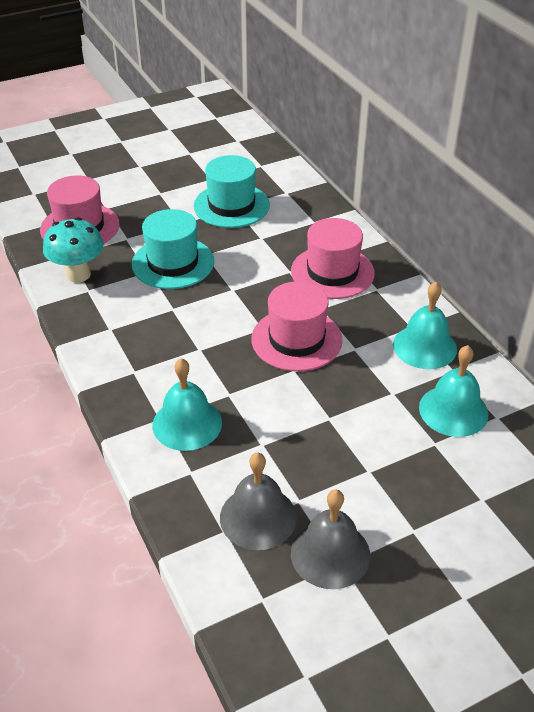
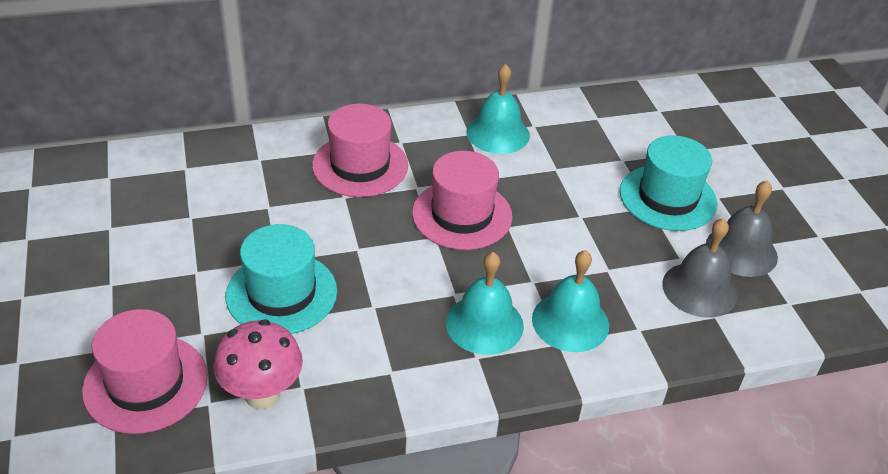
camera: 80 degrees left, 0 degrees up
(78, 274) = (262, 395): turquoise mushroom -> pink mushroom
(231, 205) = (185, 220): turquoise hat -> turquoise hat (668, 198)
(453, 410) = (585, 139): turquoise bell -> turquoise bell (484, 324)

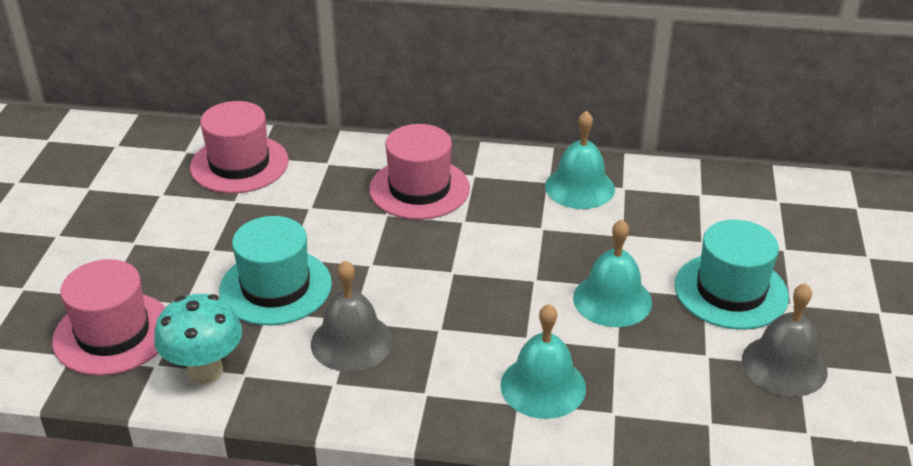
camera: 25 degrees right, 5 degrees down
(262, 395) = (205, 371): pink mushroom -> turquoise mushroom
(462, 215) = (493, 257): pink hat -> pink hat (239, 164)
(484, 324) = (452, 365): turquoise bell -> turquoise bell (612, 300)
(699, 289) = (708, 391): grey bell -> grey bell (351, 342)

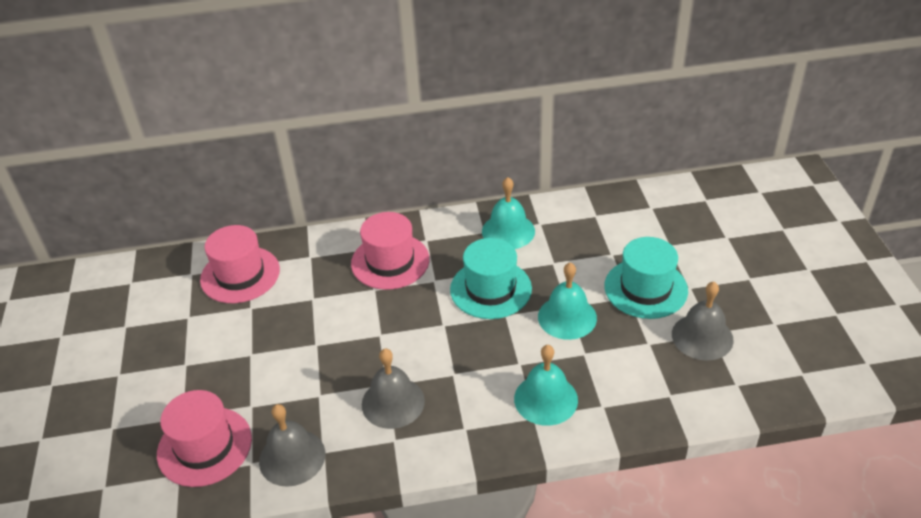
camera: 15 degrees left, 5 degrees up
(205, 371) = (292, 457): turquoise mushroom -> grey bell
(275, 287) = (315, 373): turquoise hat -> turquoise hat (490, 289)

